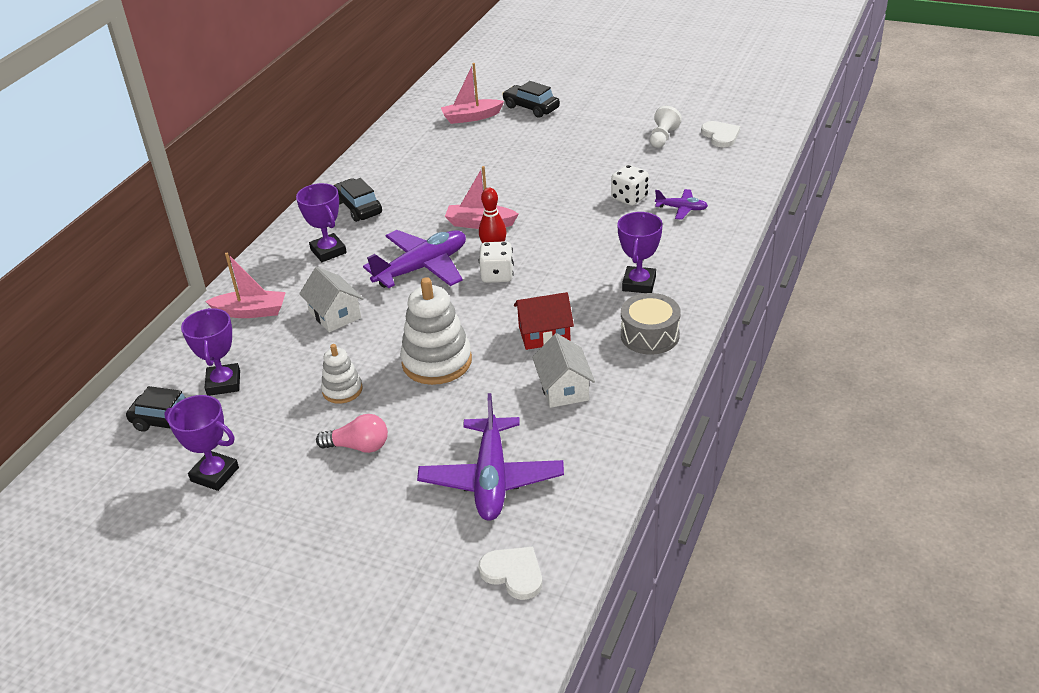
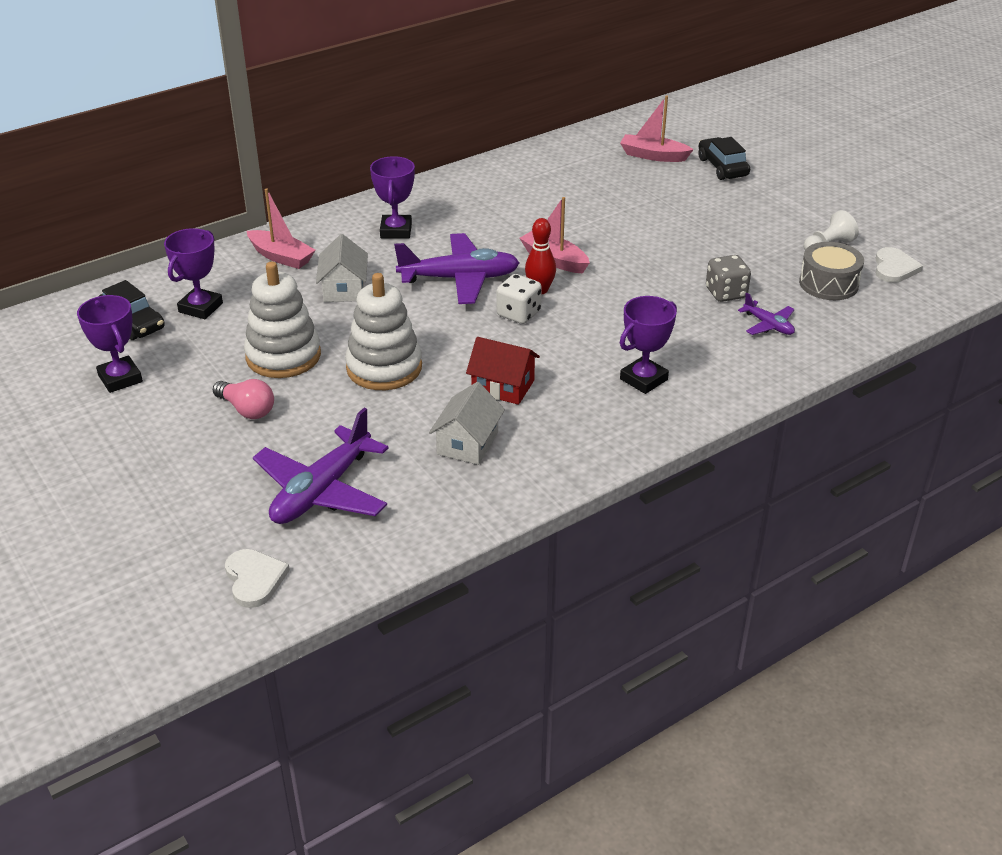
camera: 30 degrees right, 0 degrees up
(342, 390) = (283, 356): white stacking toy -> white stacking toy, size x1.78
(358, 207) = (461, 202): black car -> none
(629, 198) = (726, 293): white dice -> grey dice
(650, 335) = (600, 432): grey drum -> grey drum (828, 284)

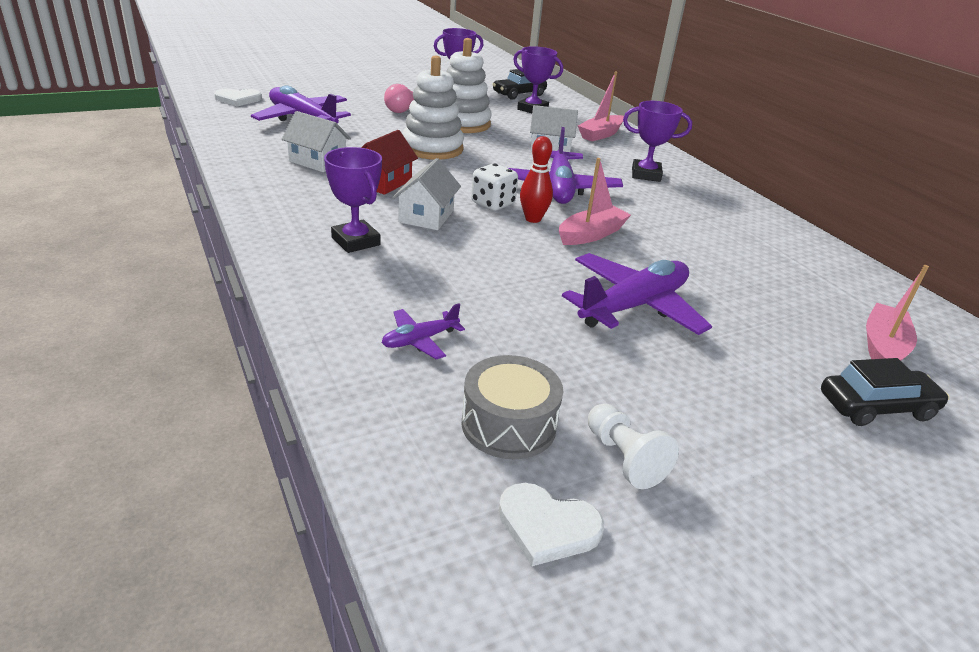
camera: 95 degrees right, 5 degrees down
(569, 348) = (426, 216): none -> white house
(663, 241) = (634, 306): none -> purple plane
(726, 293) = (502, 325): grey dice -> none

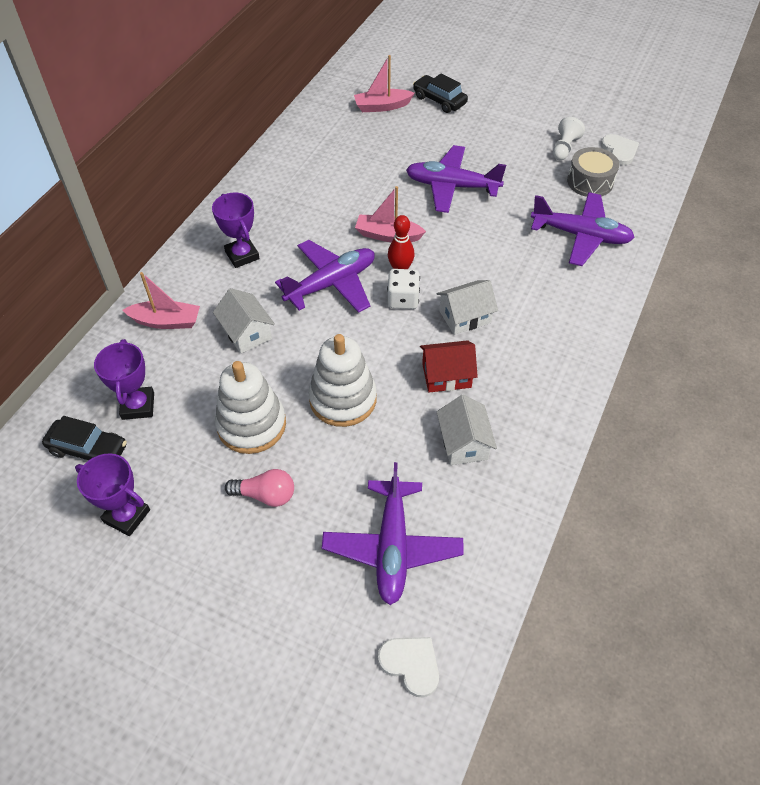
camera: 125 degrees left, 20 degrees up
(355, 241) = (538, 322): purple trophy -> none
(420, 340) = (581, 235): purple plane -> purple plane, size x2.02

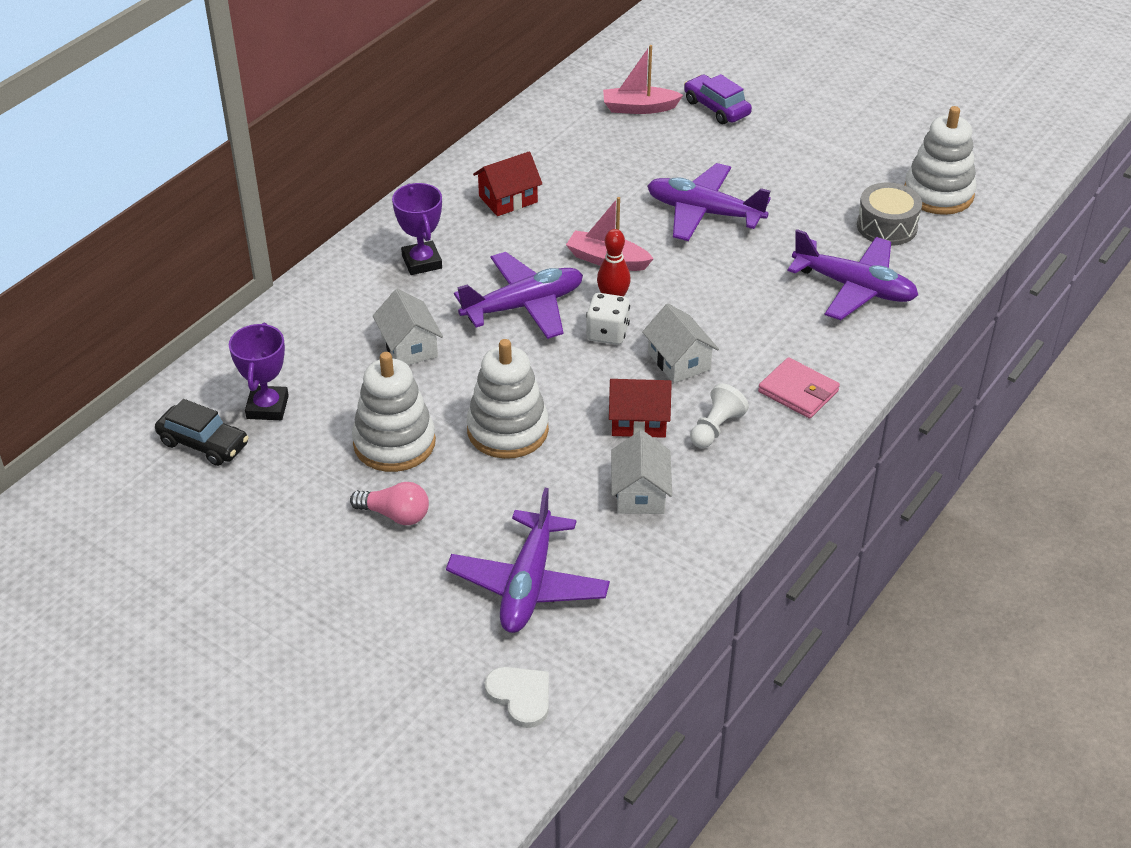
camera: 10 degrees right, 10 degrees down
(127, 516) = (235, 514): purple trophy -> none
(166, 321) = (316, 323): pink boat -> none
(299, 193) = (508, 199): none -> red house
(439, 100) = (716, 108): black car -> purple car
(465, 316) = (679, 361): white house -> white house turned 75 degrees clockwise
(563, 331) = (798, 391): none -> pink wallet
(564, 148) = (865, 183): white pawn -> white pawn (716, 428)
(619, 151) = (938, 194): white heart -> white stacking toy

